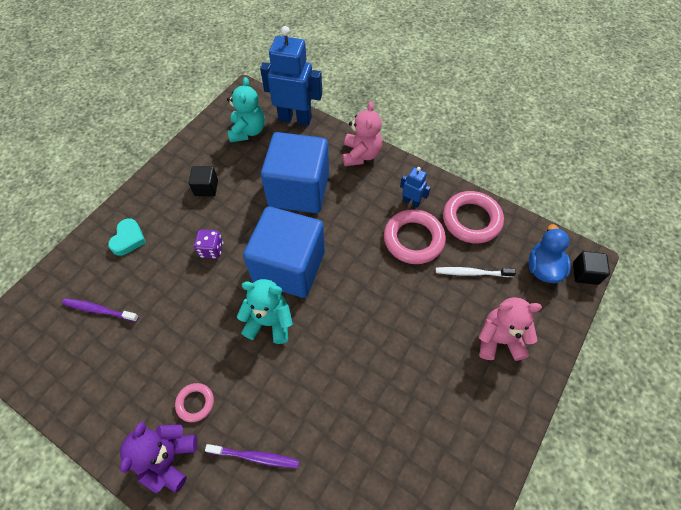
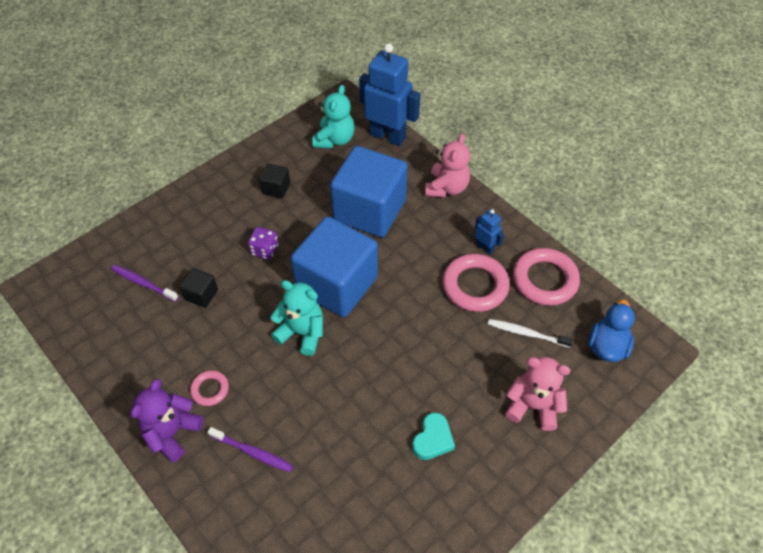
camera: 15 degrees right, 5 degrees down
(128, 239) = (187, 222): turquoise heart -> turquoise heart (433, 439)
(585, 273) = (652, 362): black cube -> black cube (201, 294)

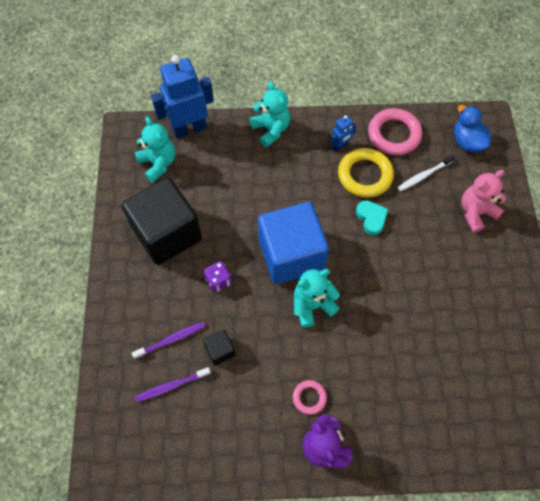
camera: 50 degrees left, 10 degrees up
(252, 452) = (382, 401): purple toothbrush -> purple toothbrush (171, 340)
(276, 188) = (167, 233): black cube -> black cube, size x2.44
(369, 210) = (246, 189): blue cube -> none
(433, 439) = (456, 284): turquoise heart -> turquoise heart (371, 218)
(446, 188) = (271, 129): pink teddy bear -> turquoise teddy bear
(475, 286) = (365, 175): pink ring -> yellow ring
(485, 247) = (340, 146): blue robot -> blue robot turned 150 degrees clockwise

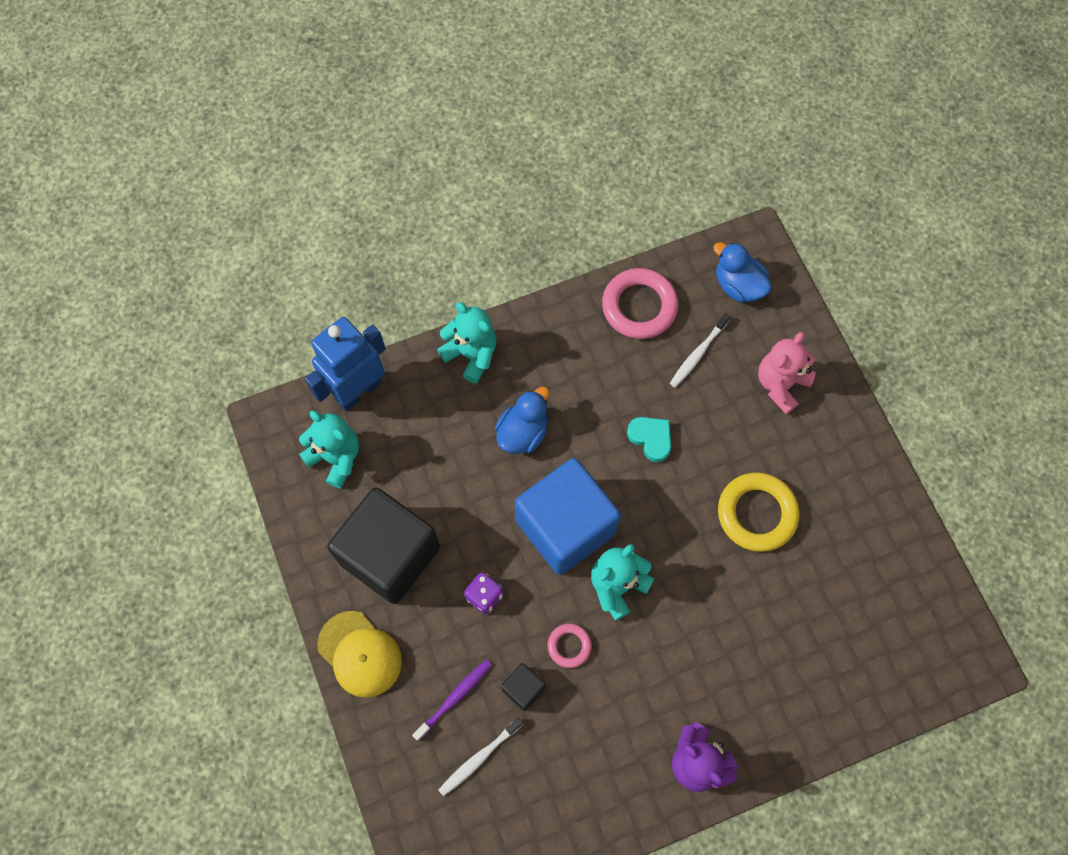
camera: 20 degrees left, 5 degrees up
(121, 289) = (360, 654): none -> yellow cap
(171, 386) = (479, 758): purple toothbrush -> white toothbrush
(285, 187) = (523, 432): none -> blue duck
(309, 397) = (657, 708): pink ring -> pink ring (569, 646)
(340, 146) = (574, 348): blue robot -> none
(365, 175) = (621, 380): yellow ring -> yellow ring (757, 513)

